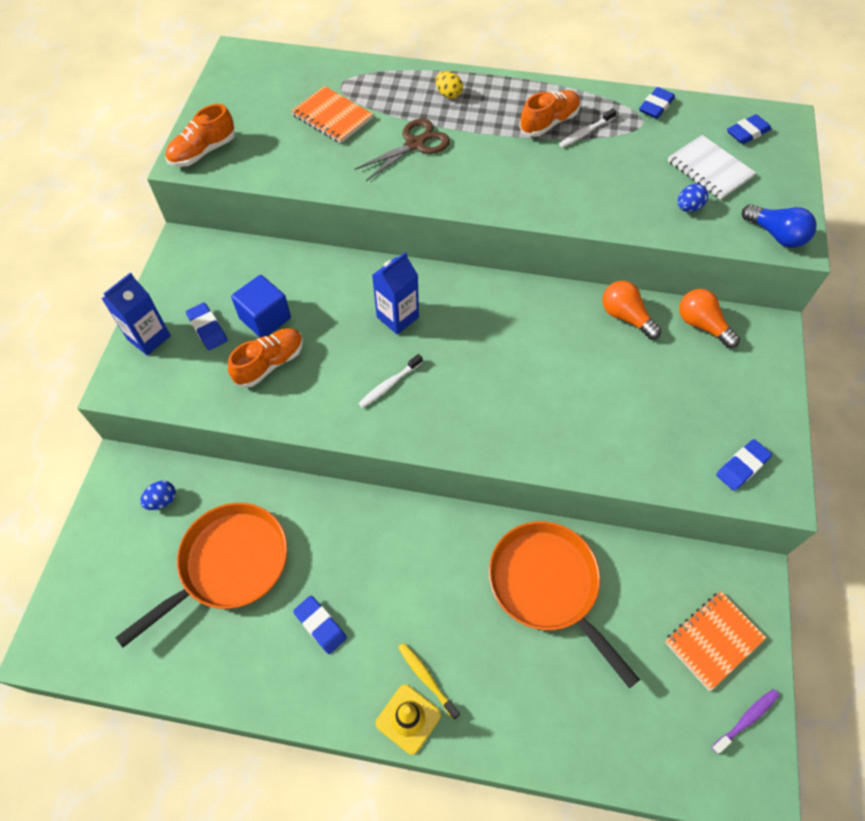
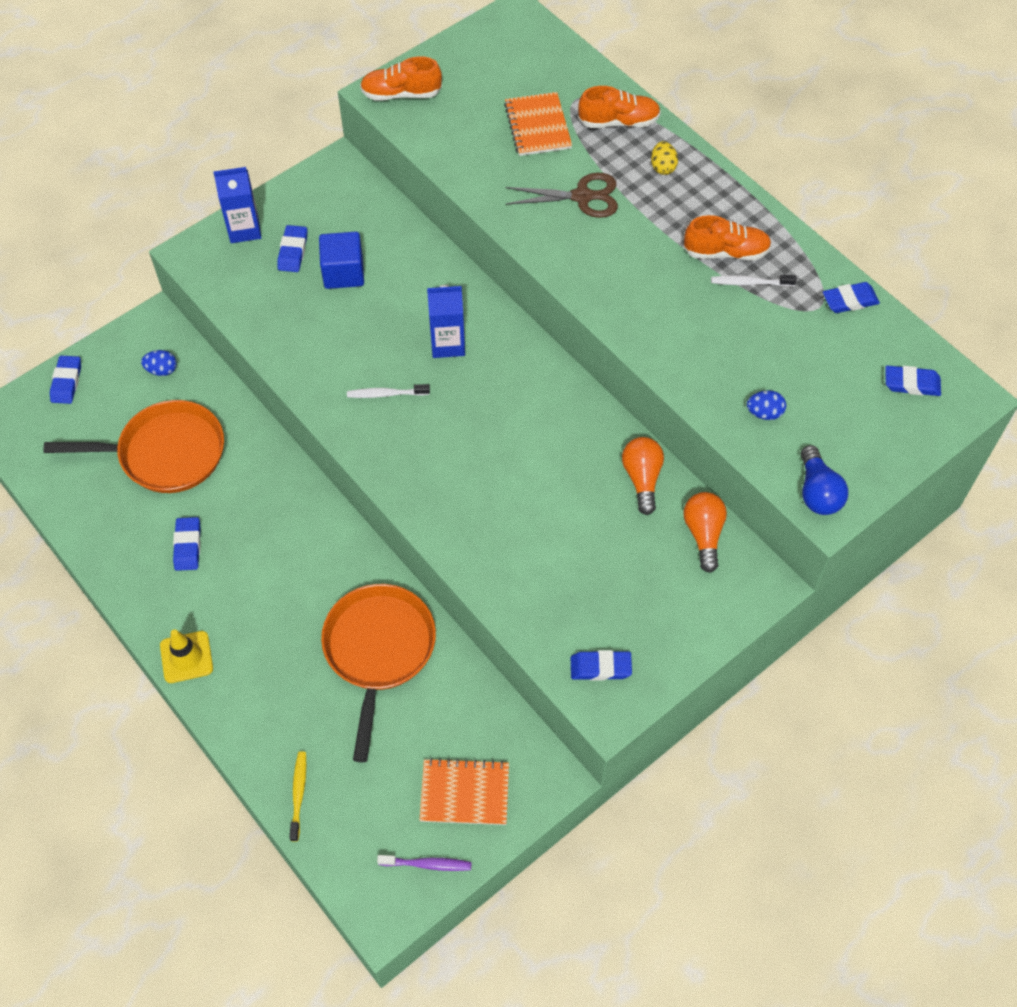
camera: 40 degrees right, 0 degrees up
(82, 571) = (67, 382): none -> blue eraser
(270, 363) = (313, 313): orange shoe -> orange shoe (619, 122)
(427, 678) = (225, 641): yellow toothbrush -> yellow toothbrush (298, 794)
(709, 169) = (829, 393): white notebook -> none

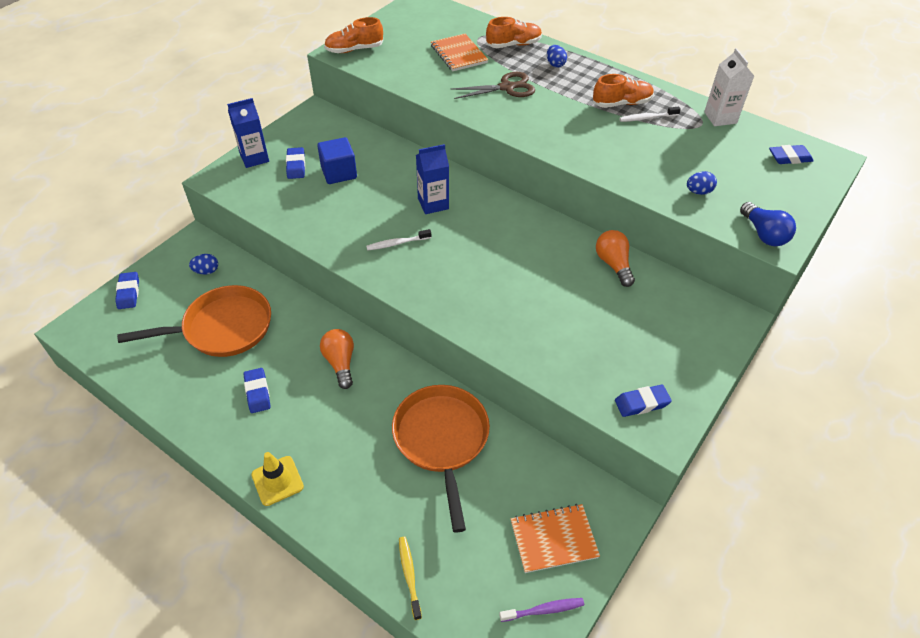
camera: 15 degrees left, 10 degrees down
(663, 167) = (555, 64): yellow egg -> blue egg
(703, 534) = (675, 292): orange light bulb -> orange light bulb (340, 363)
(850, 300) = (720, 118): blue eraser -> white carton

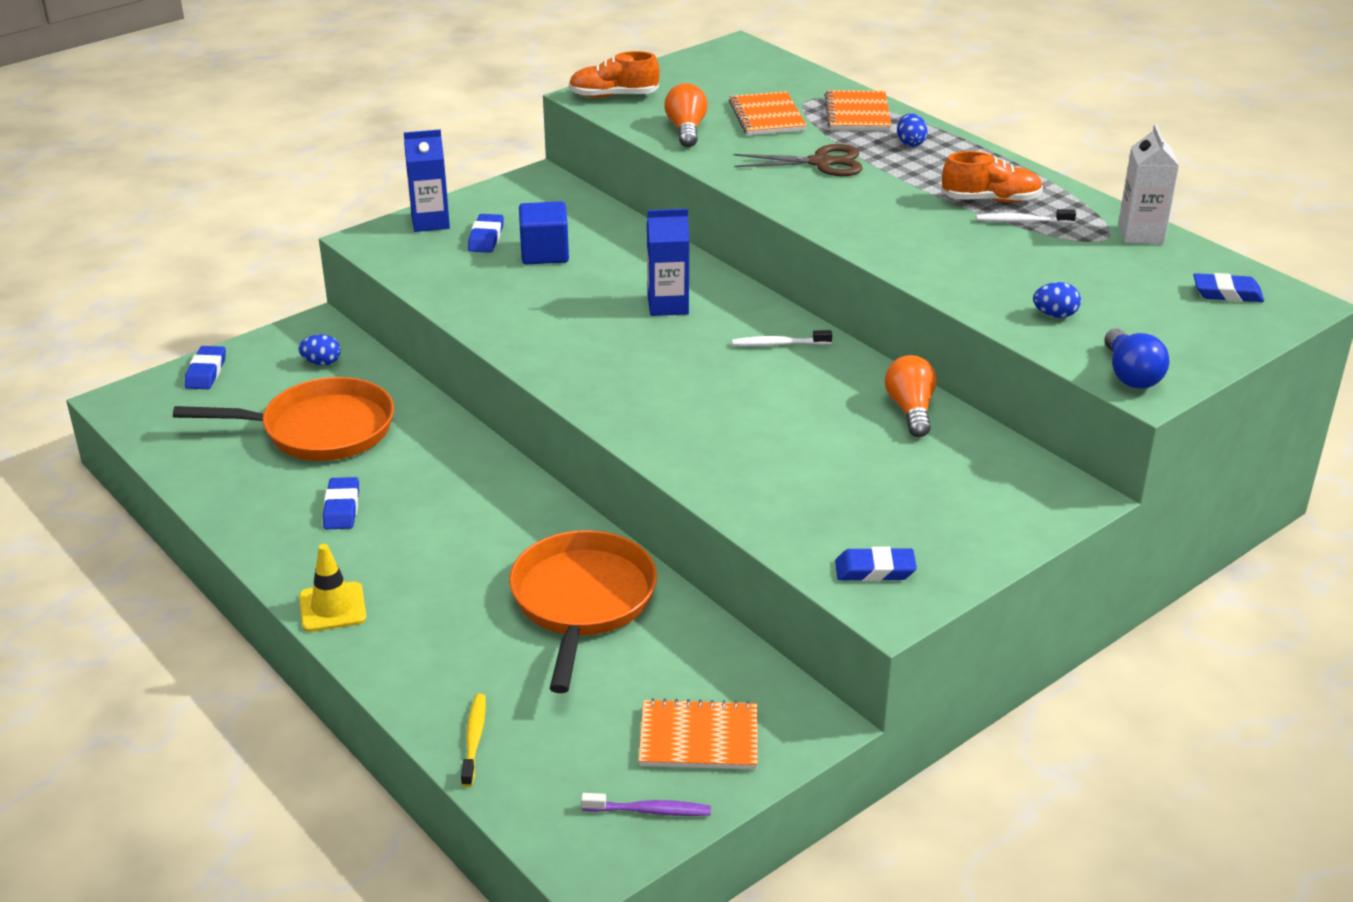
camera: 15 degrees right, 15 degrees down
(340, 363) = (471, 493): orange light bulb -> orange light bulb (686, 130)
(397, 243) = (595, 343): white toothbrush -> white toothbrush (779, 344)
(513, 45) = (857, 114): orange shoe -> orange notebook

